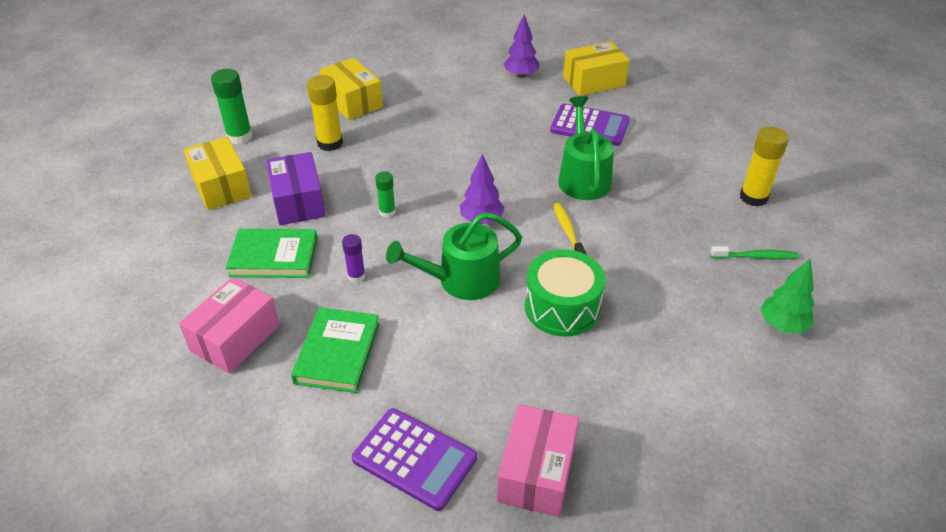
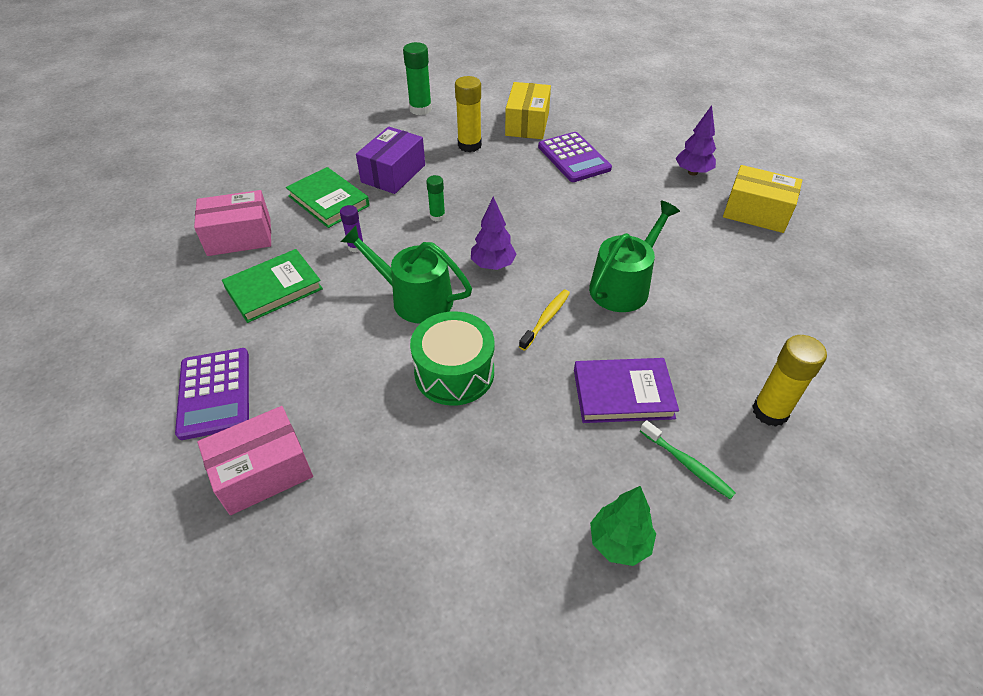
camera: 45 degrees right, 5 degrees up
(221, 186) = (364, 136): yellow box -> none
(589, 126) = (694, 247): purple calculator -> purple calculator (574, 158)
(673, 244) = (623, 394): none -> purple book

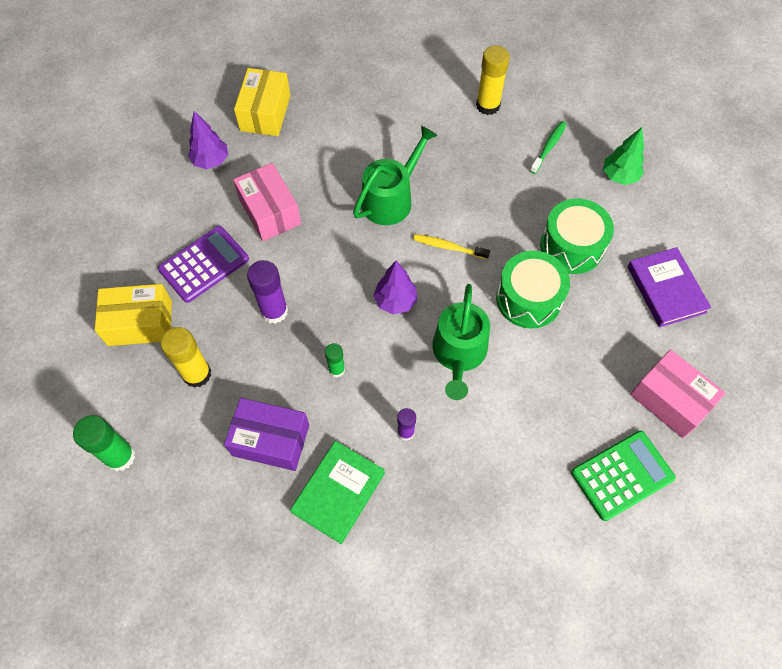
camera: 105 degrees left, 15 degrees up
(215, 393) = (622, 475): purple calculator -> green calculator
(239, 237) = (425, 564): pink box -> pink box (270, 211)
(274, 289) = (489, 486): green book -> none
(511, 189) = (274, 311): none -> purple glue stick
(512, 439) = (571, 246): none -> green drum
(623, 286) = (391, 199): green watering can -> green watering can turned 105 degrees clockwise
(623, 394) = (505, 187): purple book -> purple book (666, 289)

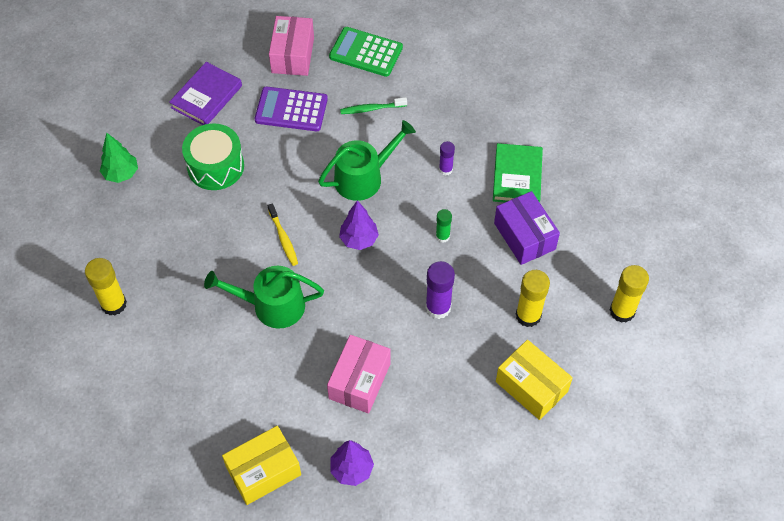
camera: 130 degrees left, 5 degrees down
(120, 456) = (622, 311): green glue stick -> yellow glue stick
(204, 264) = (447, 387): purple calculator -> purple calculator (291, 110)
(338, 492) = (517, 177): green book -> green book turned 75 degrees counterclockwise
(528, 299) = (284, 165): green drum -> none
(549, 147) = (127, 234): green toothbrush -> green toothbrush (371, 109)

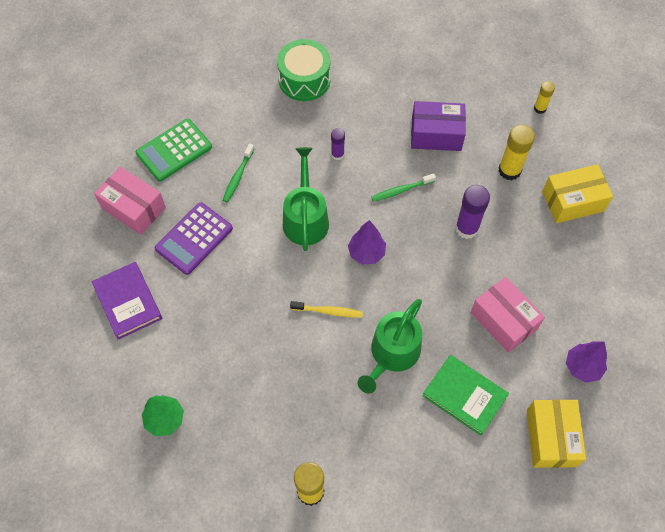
camera: 60 degrees left, 5 degrees up
(215, 166) = (213, 331): green drum -> green drum (304, 79)
(442, 236) = (401, 190): green glue stick -> green toothbrush
(517, 177) = (377, 110): green book -> green book (464, 396)
(622, 311) = (540, 108): yellow glue stick -> yellow glue stick, size x0.58

